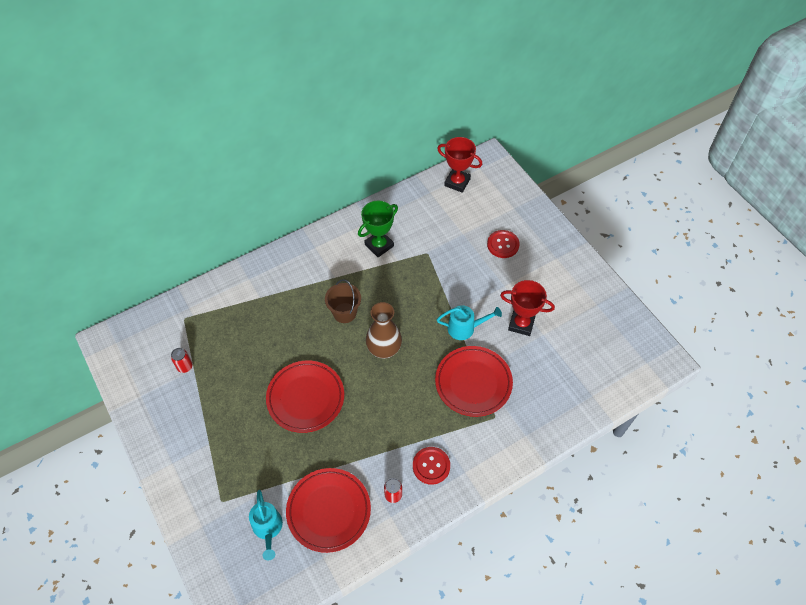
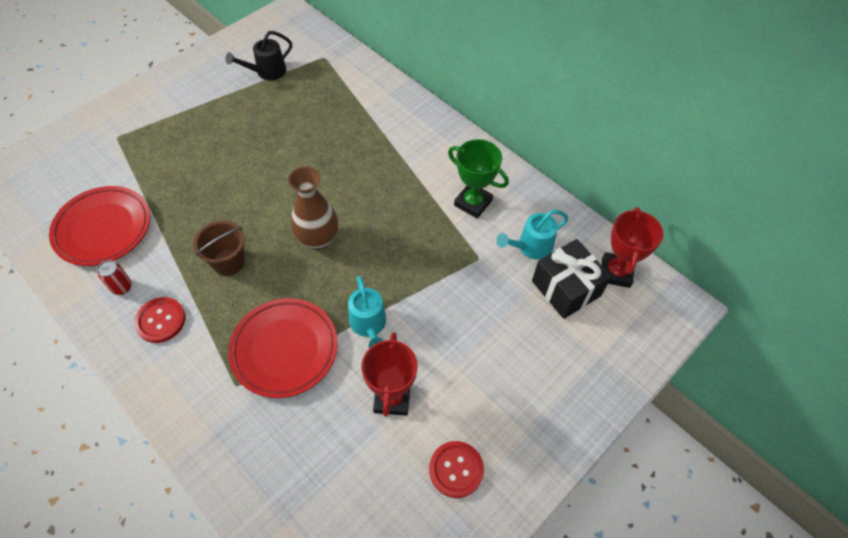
camera: 75 degrees right, 0 degrees up
(185, 366) = (267, 72): red can -> black watering can
(268, 529) = (84, 181): turquoise watering can -> turquoise watering can (530, 247)
(305, 398) = (241, 178): red plate -> none
(344, 313) = (362, 189): brown bucket -> brown bucket (228, 262)
(462, 211) = (566, 288): none -> black gift
(503, 245) = (525, 351): red button -> red button (456, 469)

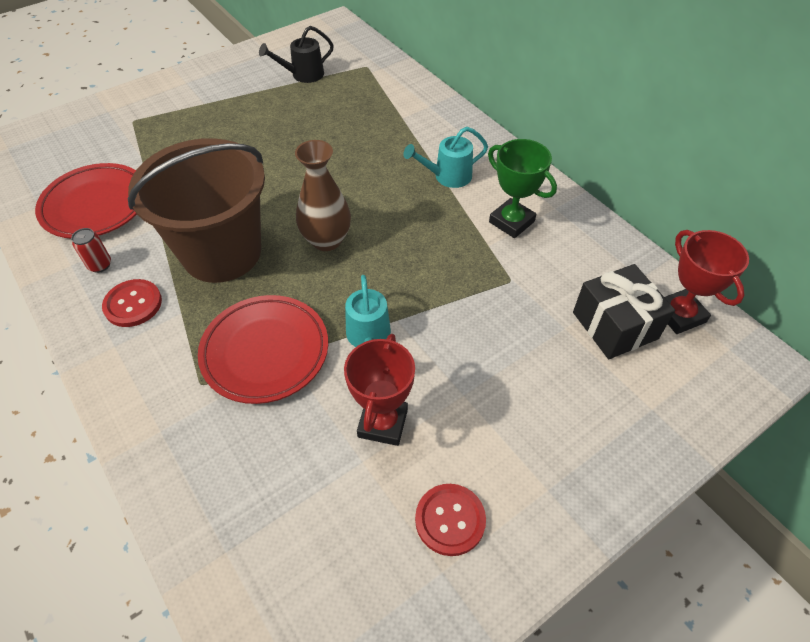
camera: 10 degrees right, 5 degrees down
(228, 262) = (222, 252): brown bucket -> brown bucket, size x2.14
(530, 247) = (575, 276): turquoise watering can -> turquoise watering can (447, 177)
(615, 272) = (679, 315): red trophy -> red trophy turned 45 degrees counterclockwise

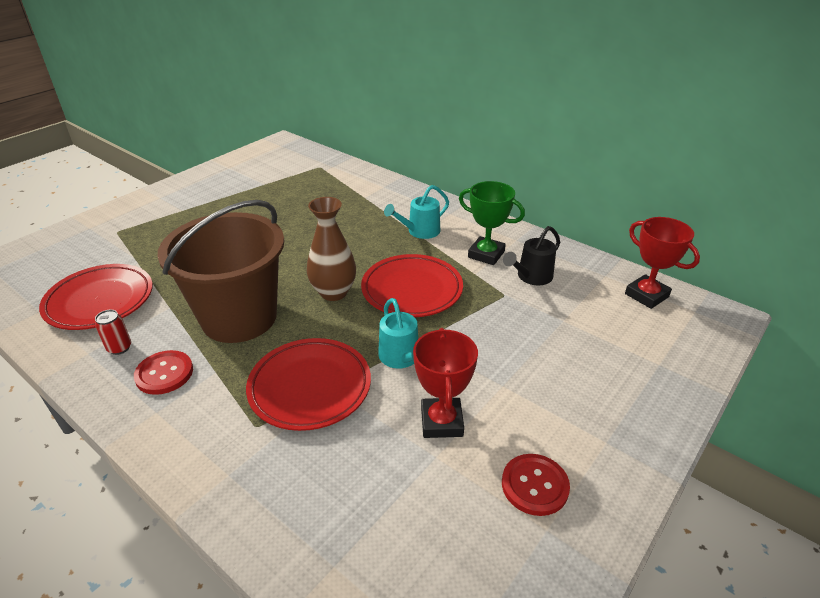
camera: 15 degrees left, 15 degrees down
(303, 75) = (266, 179): black watering can -> black watering can (531, 277)
(410, 254) = (412, 290): none -> red plate
(615, 325) = (601, 311): black gift -> none

